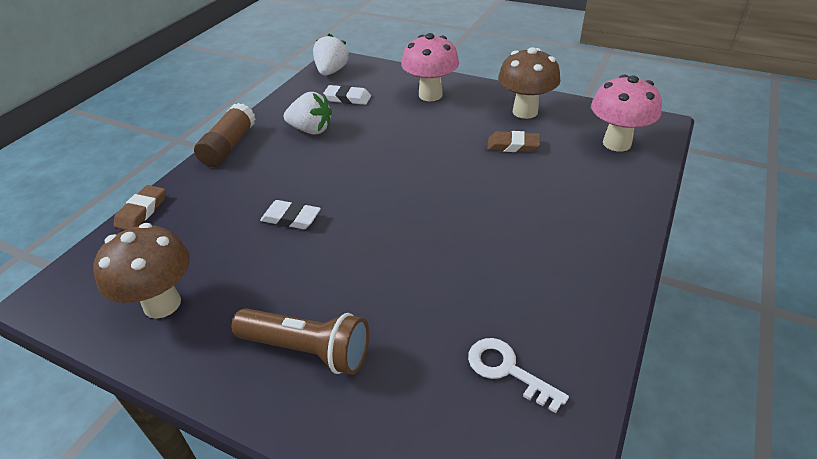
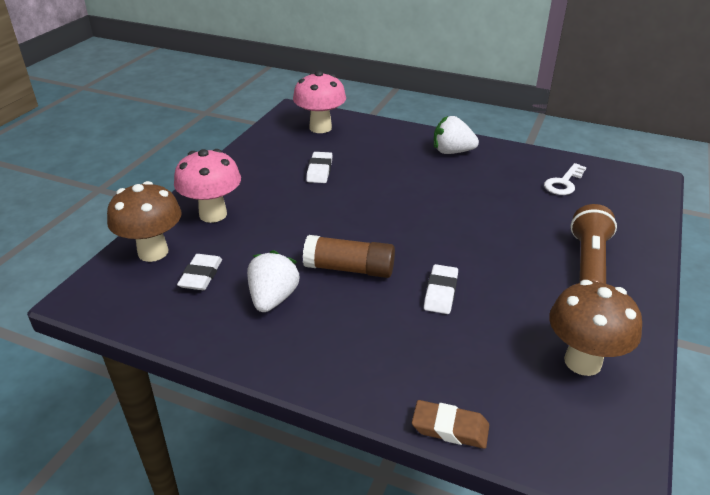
camera: 95 degrees left, 5 degrees down
(229, 146) = (302, 371): brown glue stick -> brown glue stick (349, 269)
(331, 71) = (116, 297): white strawberry -> white strawberry (452, 152)
(513, 145) = (319, 170): brown eraser -> white eraser
(525, 112) = (263, 162): brown mushroom -> brown mushroom (153, 252)

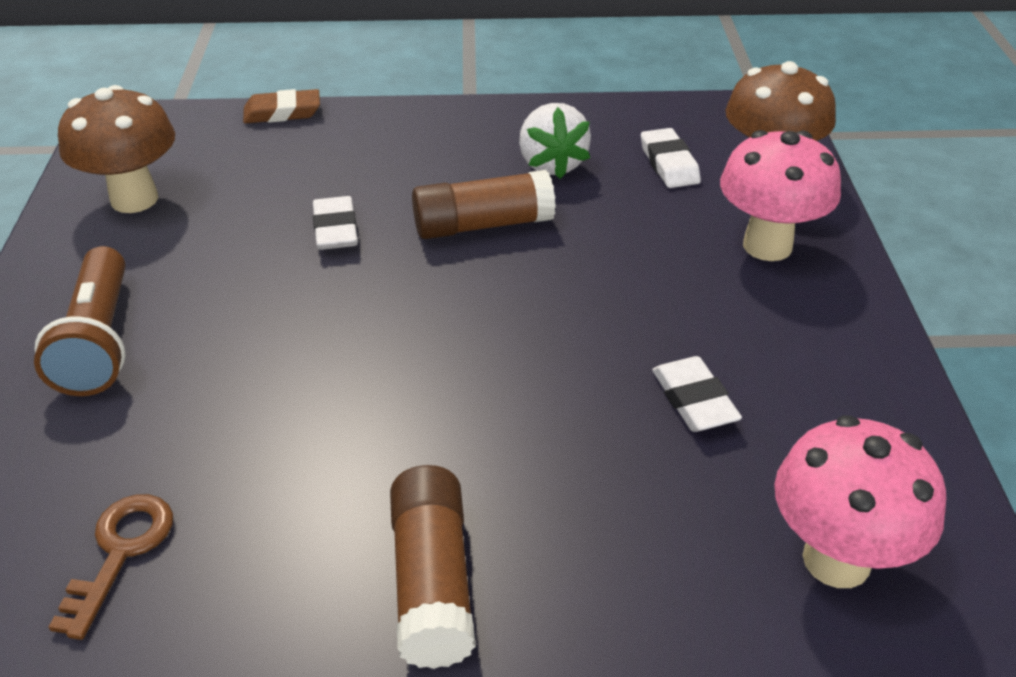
camera: 155 degrees right, 5 degrees up
(452, 152) = (432, 582): white strawberry -> brown glue stick
(564, 183) = (120, 553): white key -> brown key

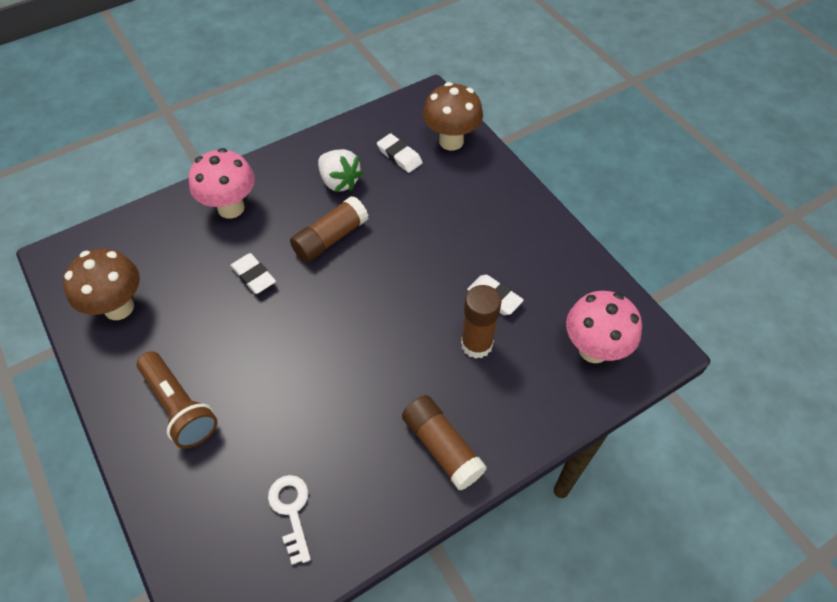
camera: 30 degrees left, 15 degrees up
(120, 553) = (291, 511): brown key -> white key
(282, 112) = (158, 206): brown eraser -> none
(611, 455) = (476, 344): none -> brown glue stick
(767, 246) = (476, 190): pink mushroom -> pink mushroom (231, 208)

